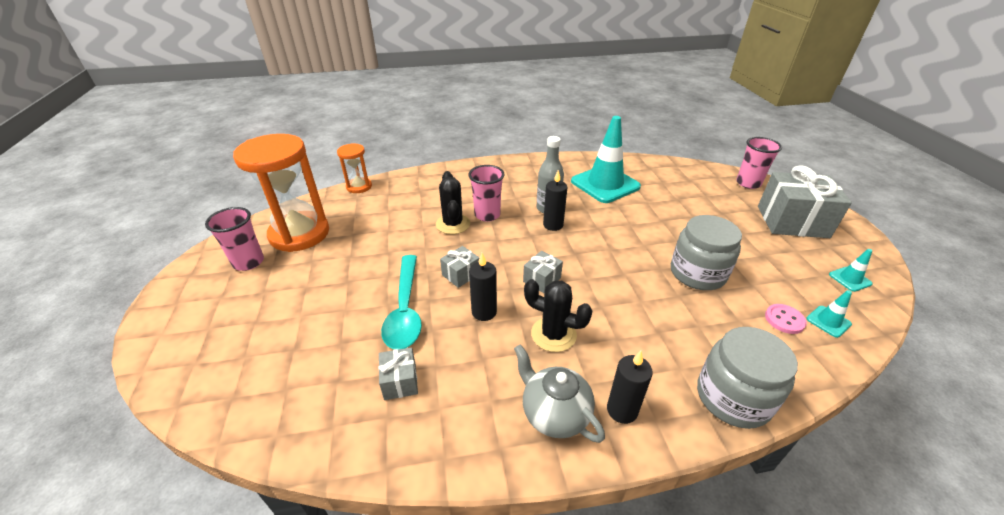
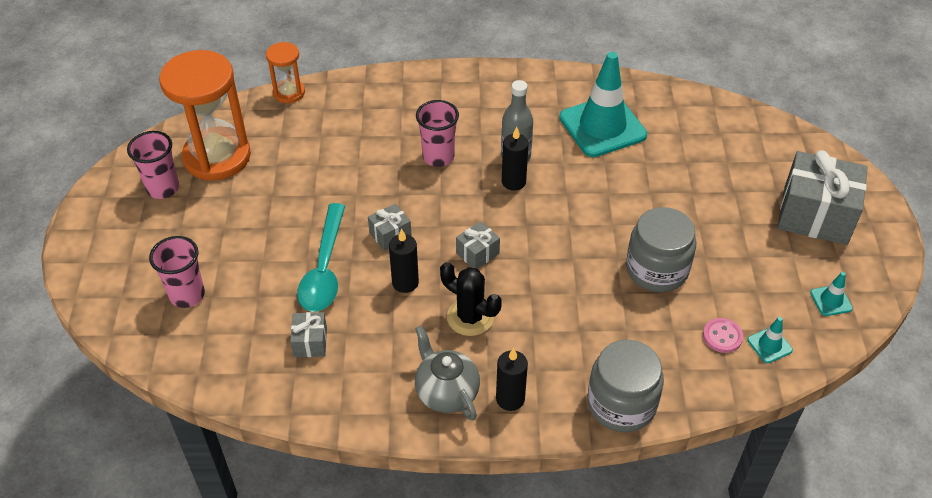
camera: 10 degrees right, 10 degrees up
(453, 224) = (394, 165): black cactus -> none
(748, 183) = (795, 148): pink cup -> pink cup (187, 295)

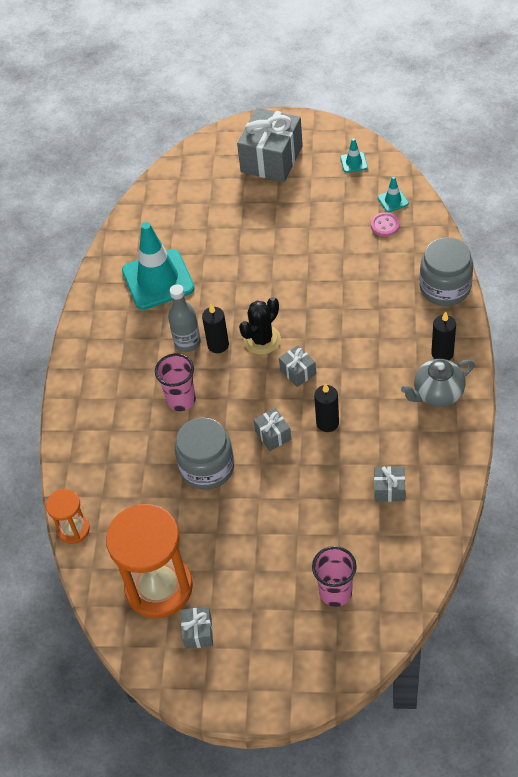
camera: 80 degrees left, 5 degrees up
(163, 188) = (198, 632): pink cup -> grey gift
(324, 269) = (310, 484): turquoise spoon -> none
(470, 317) = (364, 378): black cactus -> black cactus (262, 340)
(656, 269) = (320, 257): grey jar -> grey jar (207, 467)

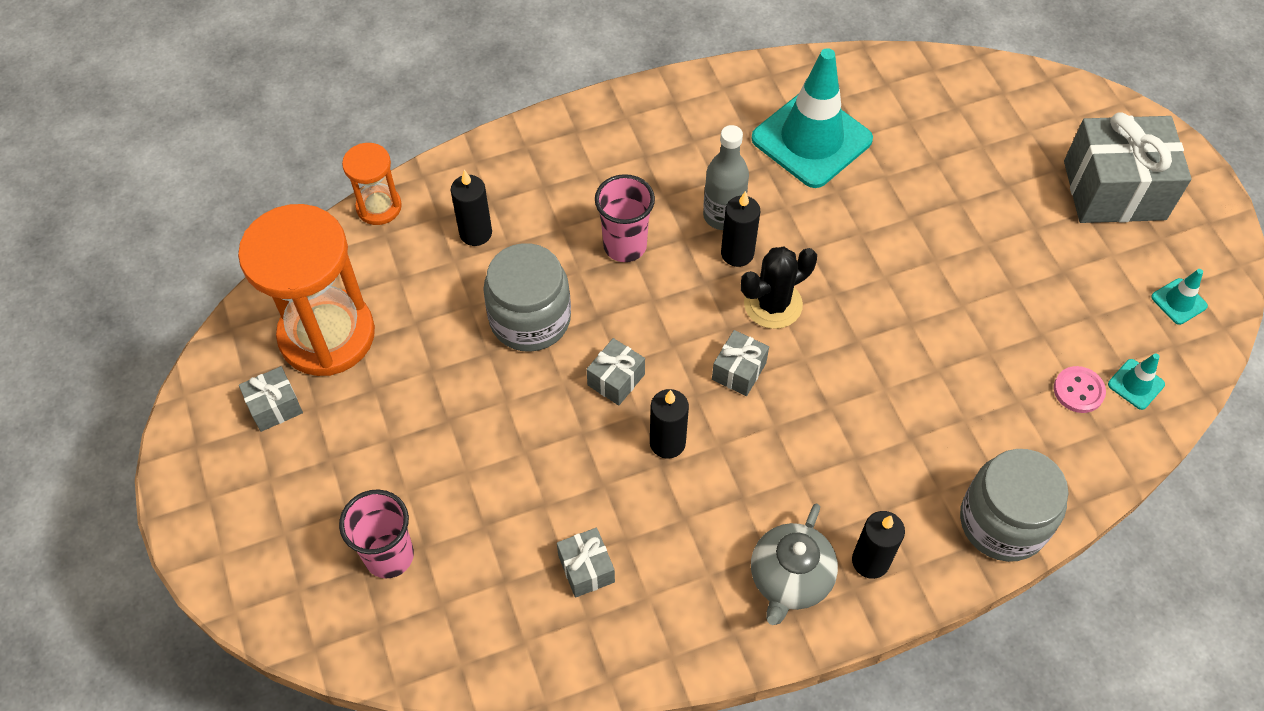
camera: 60 degrees right, 5 degrees up
(126, 478) = (475, 233): none -> black candle
(262, 340) = (773, 304): black cactus -> black cactus turned 45 degrees counterclockwise
(437, 394) = (789, 579): grey teapot -> grey teapot turned 105 degrees counterclockwise

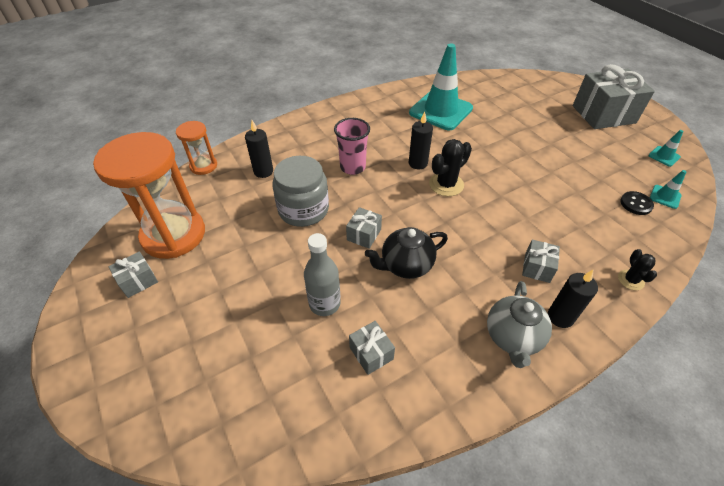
camera: 10 degrees left, 10 degrees down
(389, 556) = (225, 367): pink cup -> none
(667, 443) = (405, 265): black candle -> black teapot
(723, 215) = (404, 147): grey bottle -> grey bottle (324, 303)
(739, 371) = (437, 220): grey gift -> grey gift (537, 268)
(1003, 522) = (630, 280): grey jar -> black cactus
(1078, 390) = (636, 204): pink button -> black button

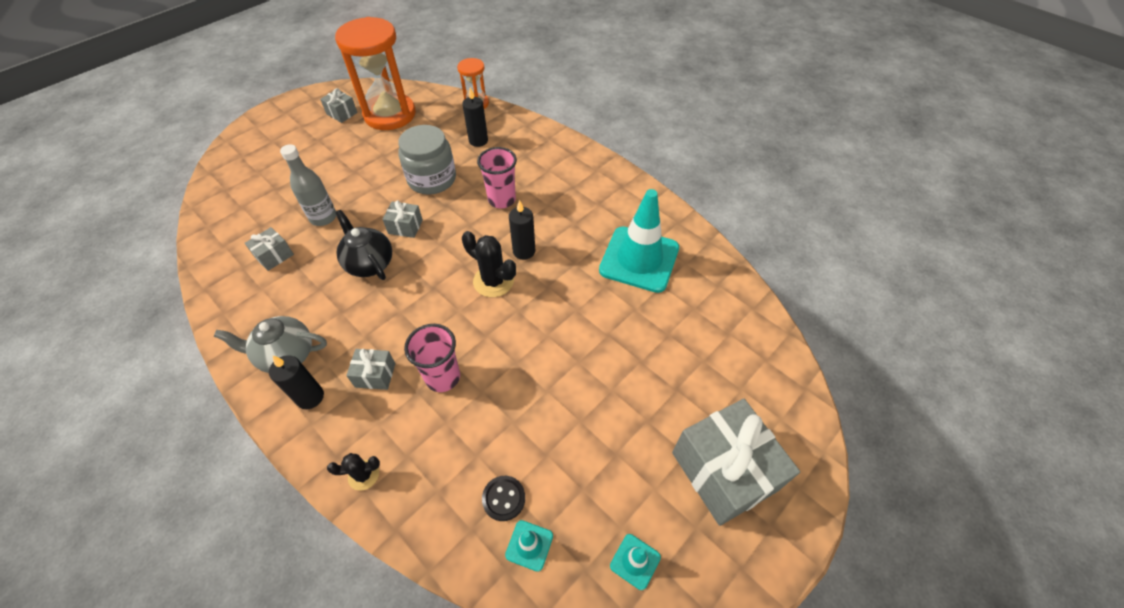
camera: 75 degrees right, 5 degrees up
(539, 225) = (443, 377): none -> pink cup

